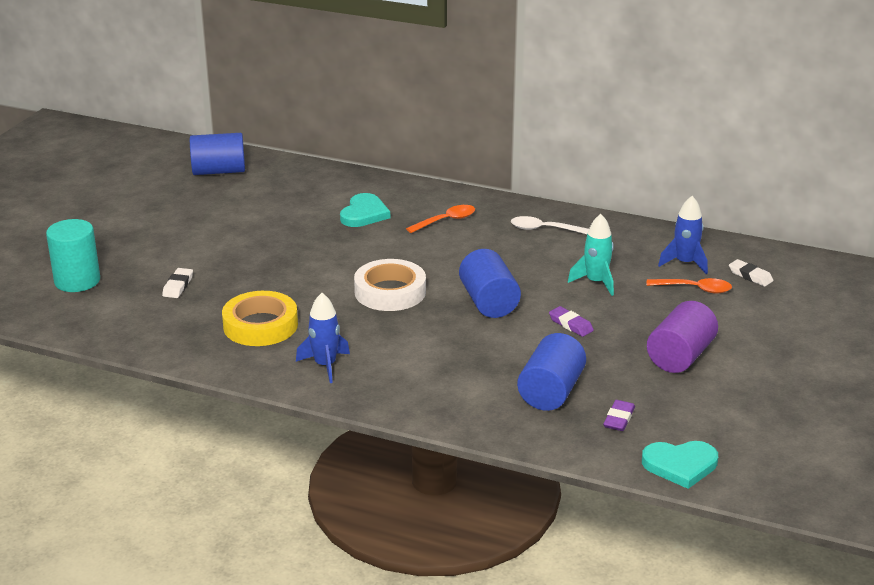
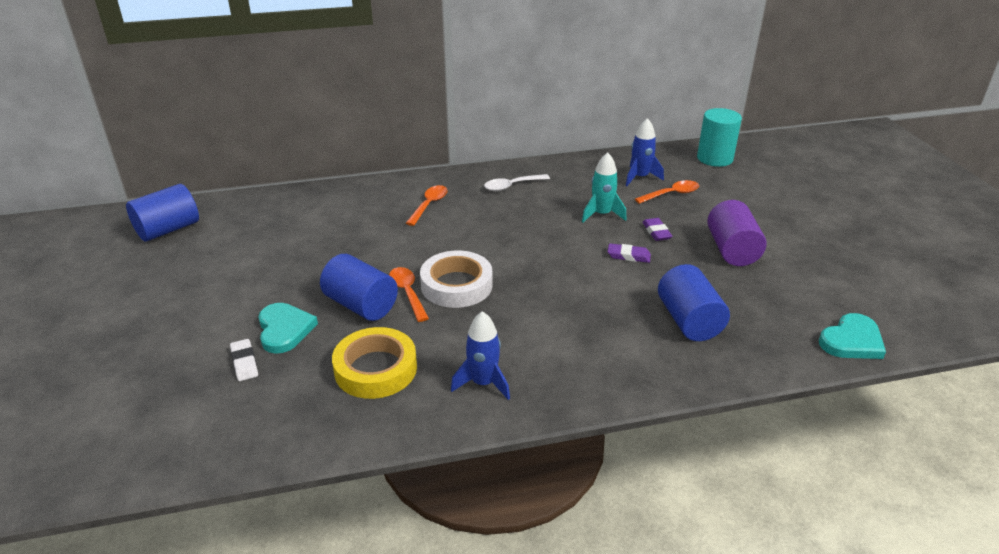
camera: 35 degrees left, 5 degrees up
(77, 281) = (118, 405): turquoise cylinder -> turquoise cylinder (715, 158)
(344, 283) = (407, 293): none -> orange spoon
(364, 214) = (352, 223): turquoise heart -> turquoise heart (284, 330)
(489, 302) = (546, 262): blue cylinder -> blue cylinder (361, 305)
(619, 419) = (762, 321): purple eraser -> purple eraser (656, 232)
(750, 276) = (691, 171): white eraser -> none

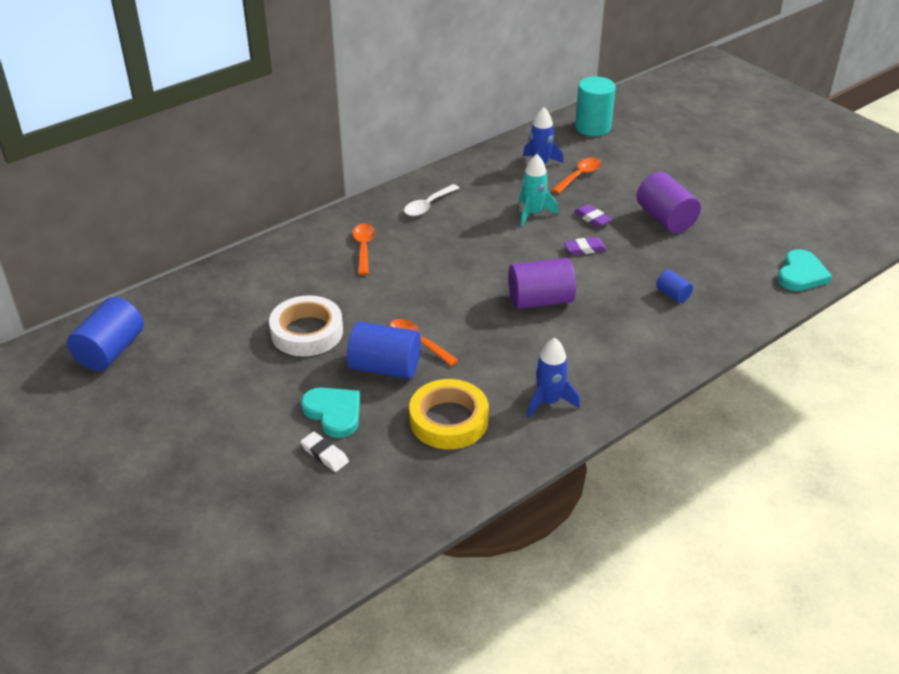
camera: 25 degrees left, 5 degrees up
(456, 285) = (456, 321): white tape -> white tape (307, 332)
(549, 289) = (540, 300): none -> purple cylinder
(689, 321) = (673, 295): blue cylinder -> blue cylinder, size x0.51

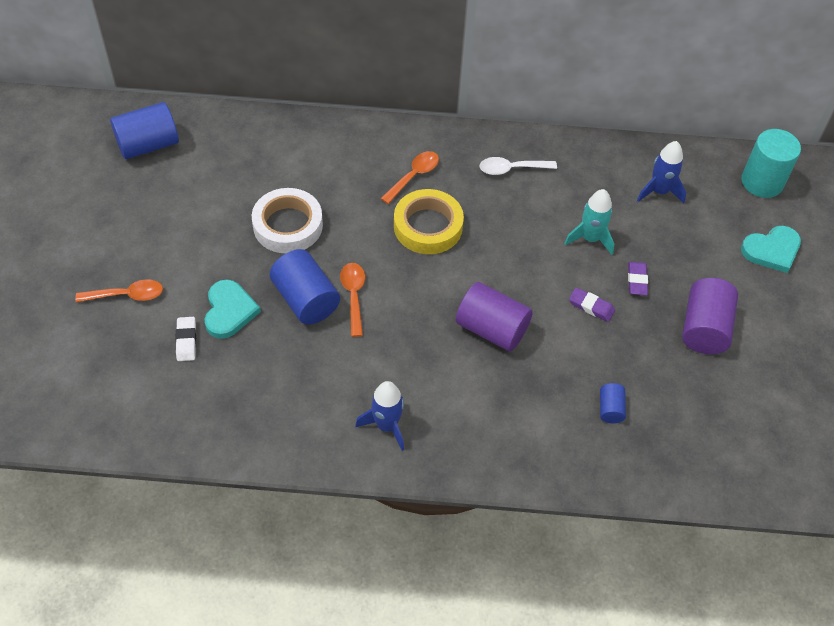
camera: 40 degrees right, 15 degrees up
(448, 420) = (297, 381): yellow tape -> yellow tape (428, 226)
(579, 176) = (681, 227): orange spoon -> orange spoon (127, 295)
(801, 274) = (759, 480): turquoise heart -> turquoise heart (772, 250)

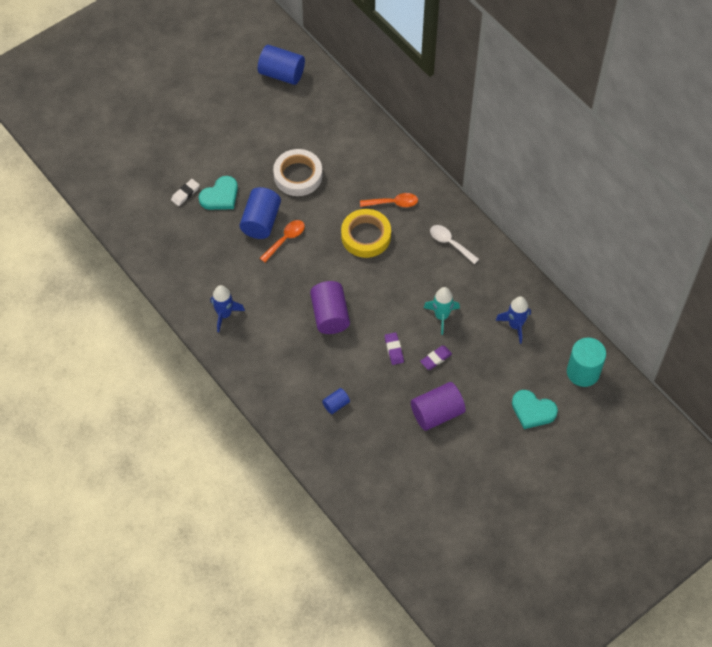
camera: 50 degrees right, 5 degrees up
(127, 295) = (185, 147): orange spoon -> none

